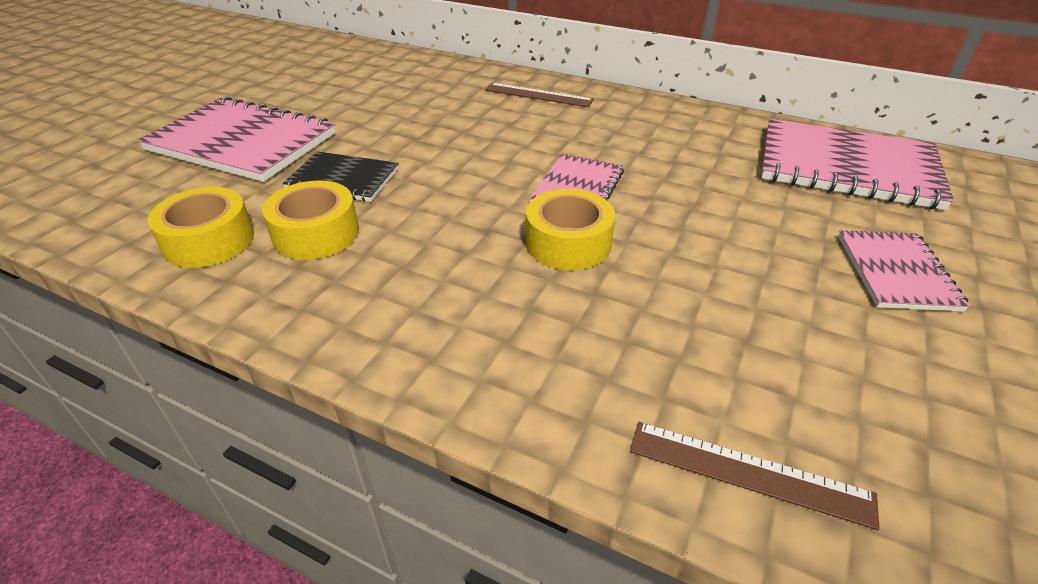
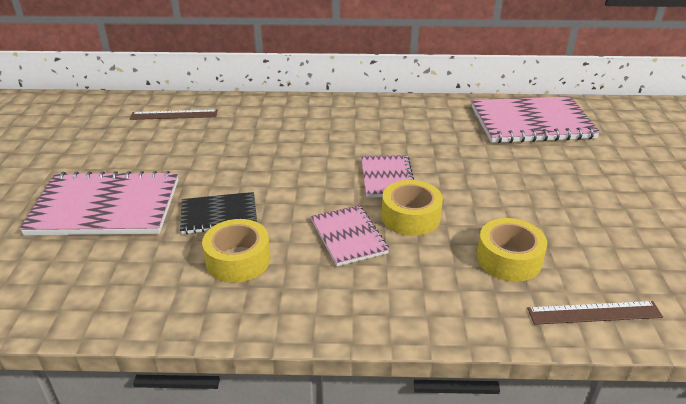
camera: 25 degrees left, 5 degrees down
(209, 241) = (161, 289): yellow tape -> yellow tape (508, 259)
(538, 95) = (305, 114): brown ruler -> brown ruler (174, 115)
(896, 272) = (594, 183): pink notebook -> pink notebook (348, 236)

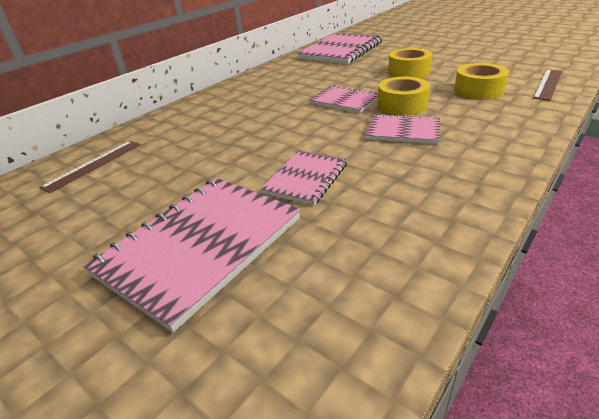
camera: 50 degrees left, 0 degrees up
(219, 215) = (306, 178): black notebook -> pink notebook
(238, 260) = (387, 184): yellow tape -> yellow tape (408, 72)

